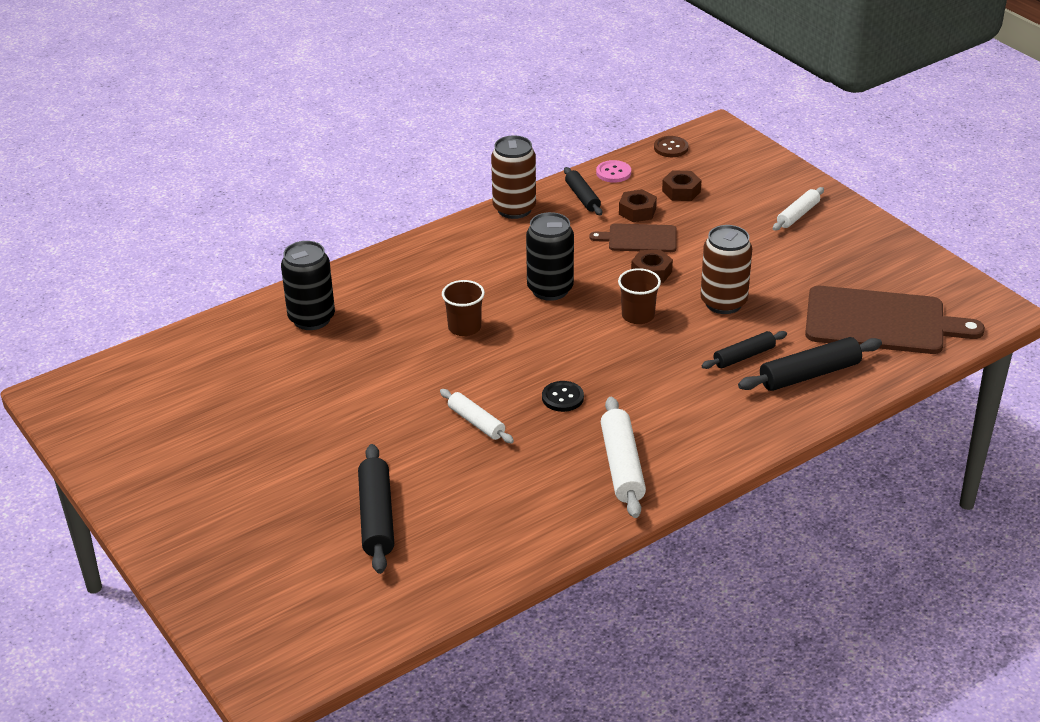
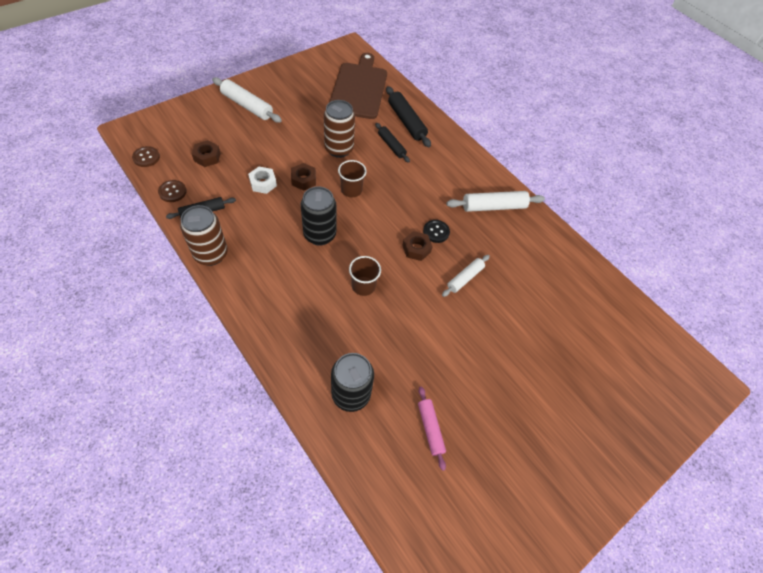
camera: 100 degrees left, 20 degrees up
(257, 379) = (430, 428): none -> pink rolling pin
(377, 517) = (562, 332): black rolling pin -> none
(613, 173) = (172, 192): pink button -> brown button
(637, 211) = (228, 182): brown nut -> brown nut (416, 249)
(639, 238) = (263, 183): brown cutting board -> white nut
(798, 215) = (247, 106): white rolling pin -> white rolling pin, size x1.56

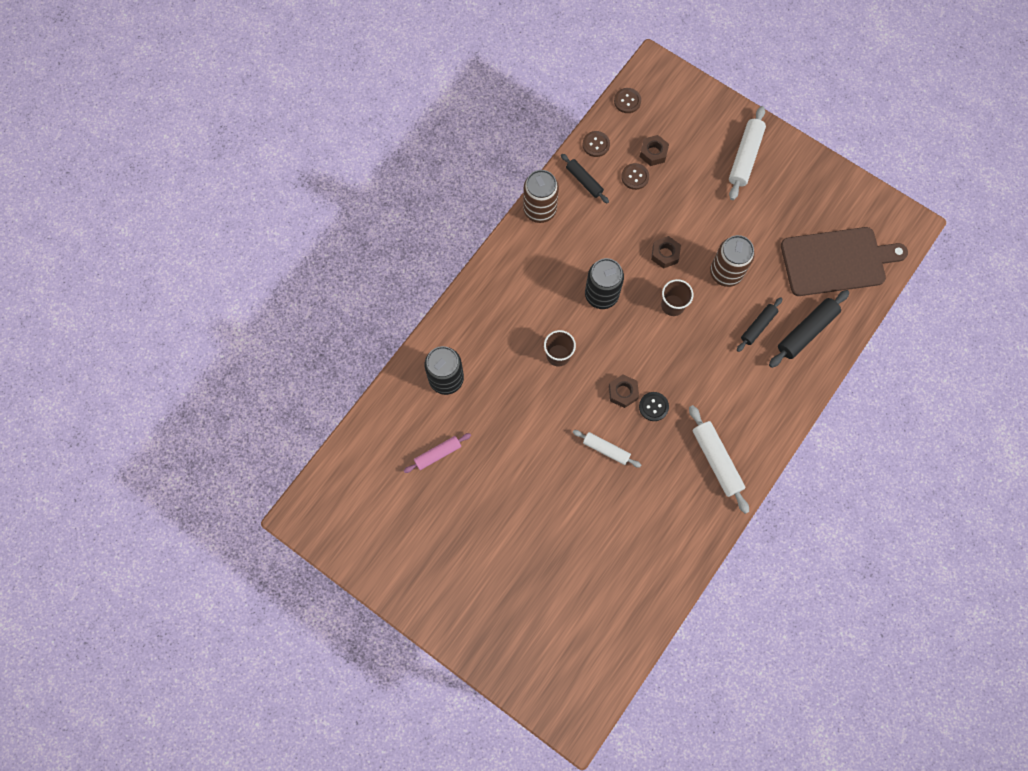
camera: 80 degrees right, 15 degrees up
(221, 176) = (635, 177): none -> brown button
(263, 183) = (643, 218): white nut -> none

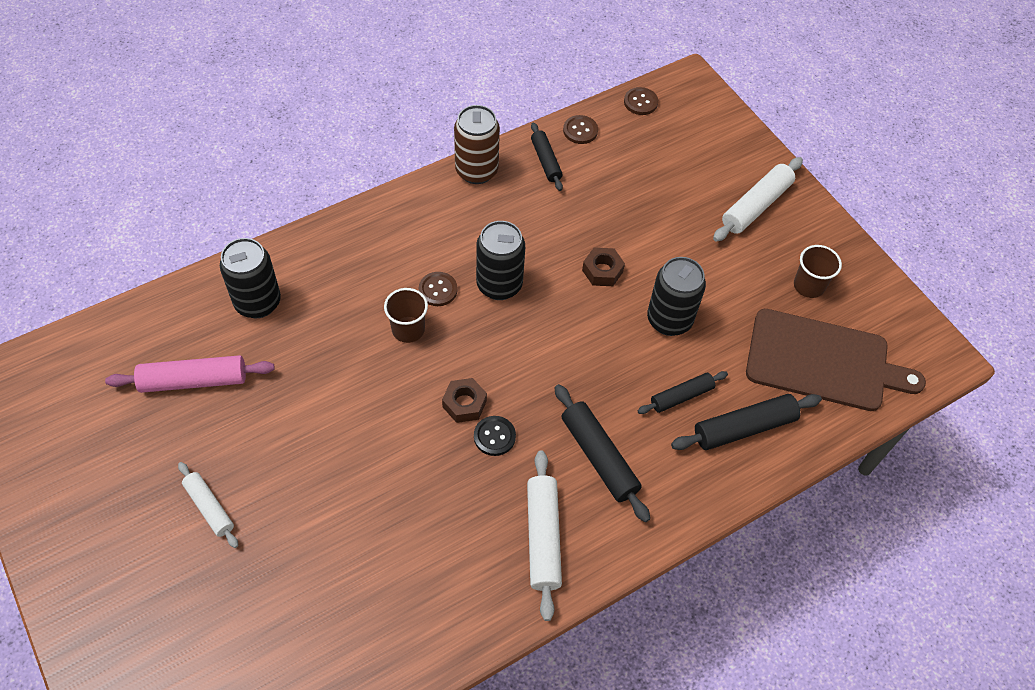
camera: 20 degrees right, 15 degrees down
(438, 454) = (194, 381): pink rolling pin -> pink rolling pin, size x1.56
(606, 449) = (404, 462): white rolling pin -> white rolling pin (209, 507)
(635, 177) = (609, 178): brown button -> brown button (438, 290)
(653, 153) = (644, 162): brown nut -> none
(672, 305) = (582, 330): brown cup -> brown cup (808, 286)
(725, 392) = (599, 457): none -> black rolling pin
(726, 273) = (669, 320): brown can -> black can

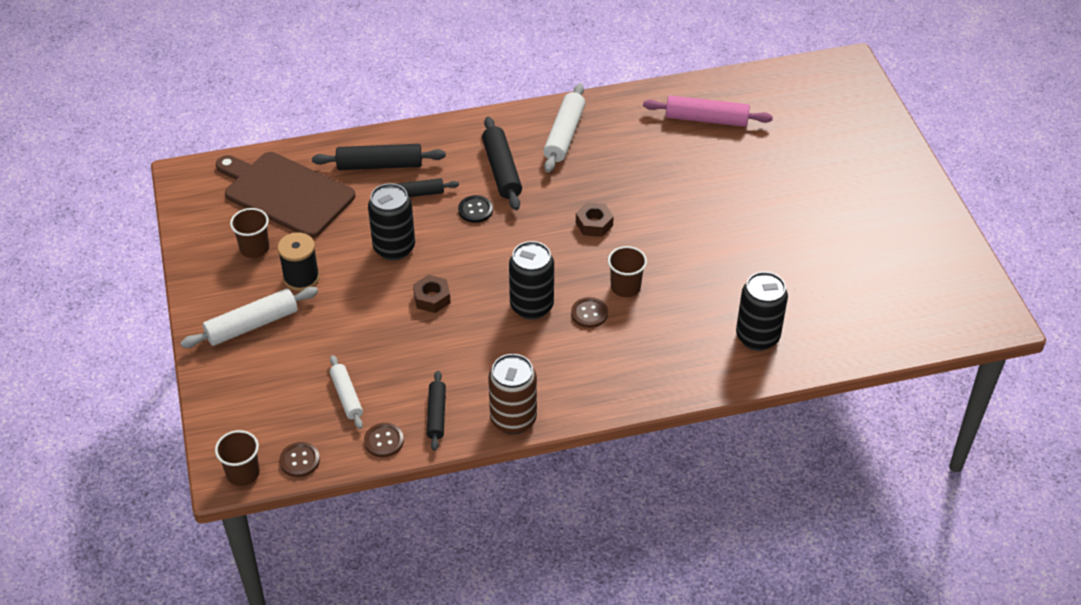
camera: 160 degrees left, 10 degrees down
(194, 381) = (818, 285): pink rolling pin -> pink rolling pin (706, 119)
(209, 507) = (807, 199): white rolling pin -> white rolling pin (346, 396)
(494, 436) = (577, 198): black button -> black button (475, 210)
(679, 84) = (243, 473): none -> brown cup
(741, 264) = (301, 278): none -> black spool

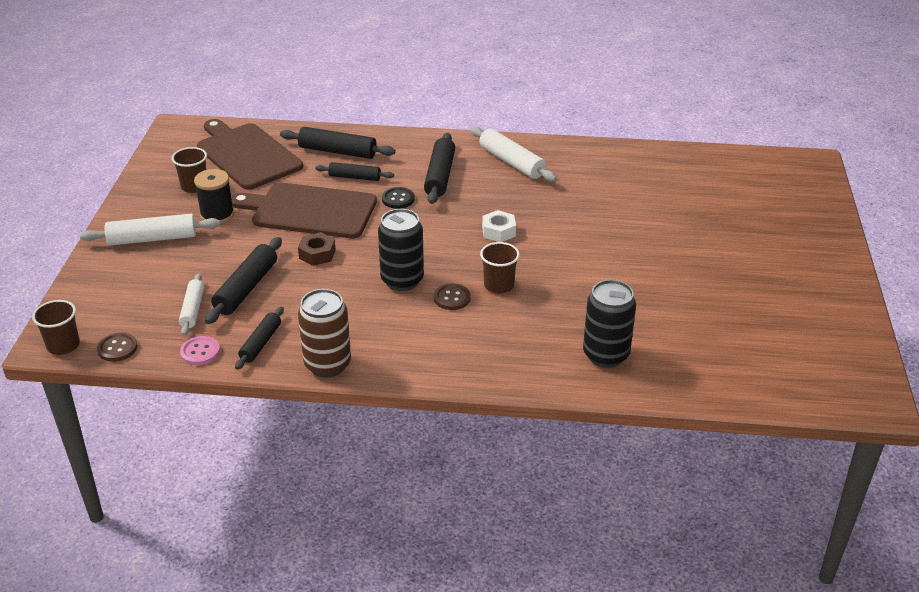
camera: 20 degrees right, 10 degrees down
(384, 441) = (200, 352): brown button -> pink button
(385, 357) = (246, 288): none -> black rolling pin
(394, 248) = (310, 211): black can -> brown cutting board
(564, 135) = (512, 162): white rolling pin -> white rolling pin turned 75 degrees counterclockwise
(594, 224) = (498, 231): brown nut -> white nut
(706, 119) = (650, 176): pink rolling pin -> none

